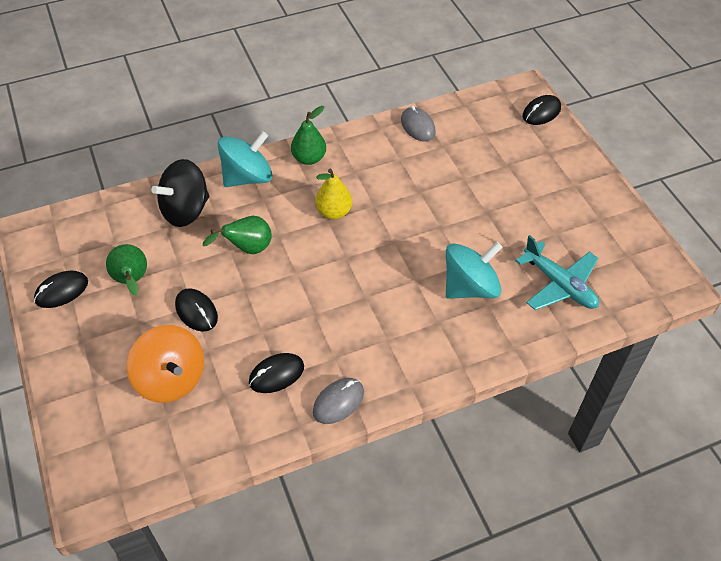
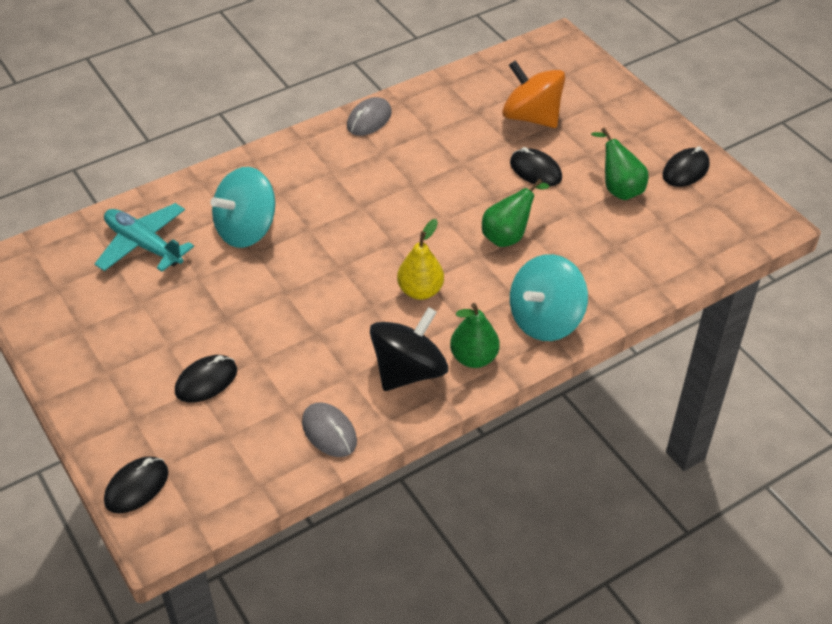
camera: 170 degrees right, 5 degrees down
(186, 210) = (602, 268): black spinning top -> black spinning top (409, 371)
(276, 375) = (433, 132): black mouse -> black mouse (206, 381)

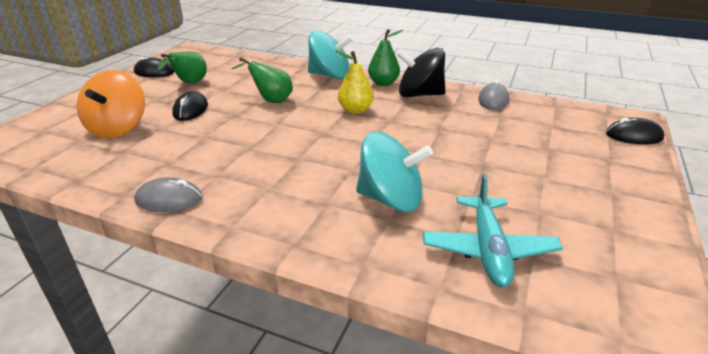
camera: 125 degrees left, 15 degrees down
(206, 381) = (538, 148): black mouse -> none

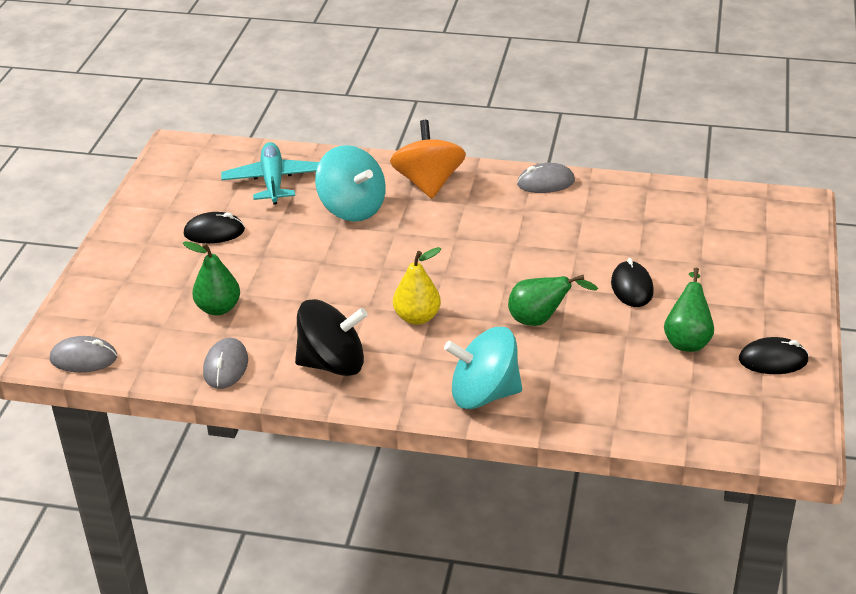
camera: 170 degrees right, 5 degrees up
(118, 128) = (686, 247): orange spinning top -> orange spinning top (428, 183)
(383, 83) = (391, 385): green pear -> green pear (218, 308)
(391, 199) = (352, 208): turquoise spinning top -> turquoise spinning top turned 135 degrees counterclockwise
(602, 114) = (84, 358): none -> grey mouse
(633, 136) = (71, 321): black mouse -> black mouse (214, 232)

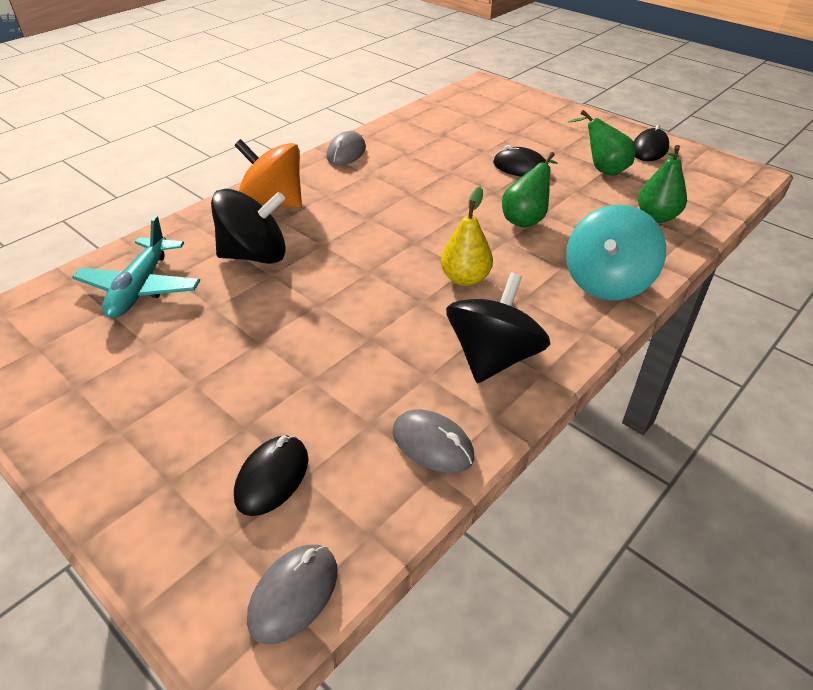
camera: 60 degrees left, 5 degrees up
(214, 232) = (172, 363): black mouse -> black mouse (272, 477)
(218, 308) = (318, 411): green pear -> green pear (656, 217)
(273, 181) = (141, 287): turquoise plane -> turquoise plane turned 105 degrees counterclockwise
(352, 208) = (255, 255): turquoise spinning top -> black spinning top

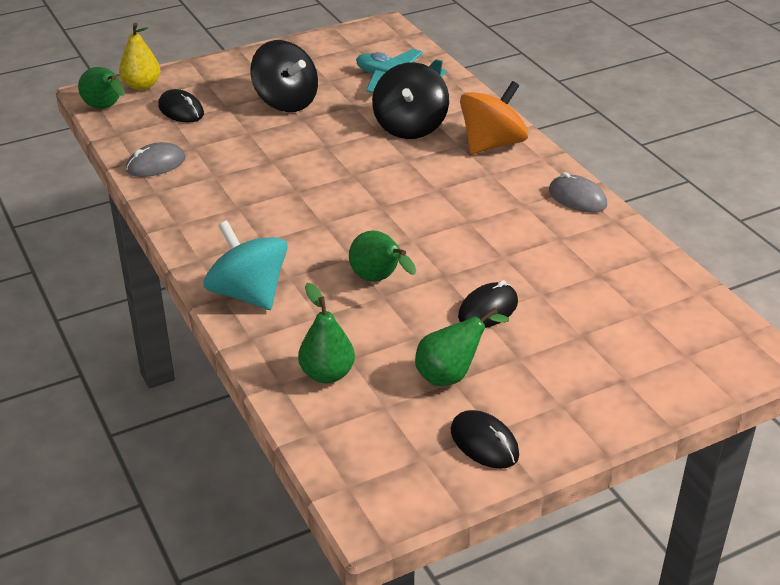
camera: 110 degrees right, 5 degrees down
(293, 594) = (106, 108): grey mouse -> green pear
(465, 278) = (309, 218): yellow pear -> yellow pear (142, 86)
(493, 357) = (208, 206): black spinning top -> black spinning top (286, 102)

